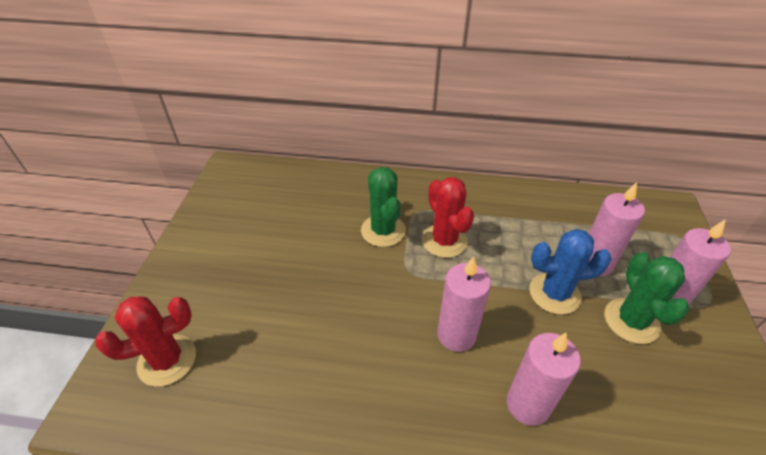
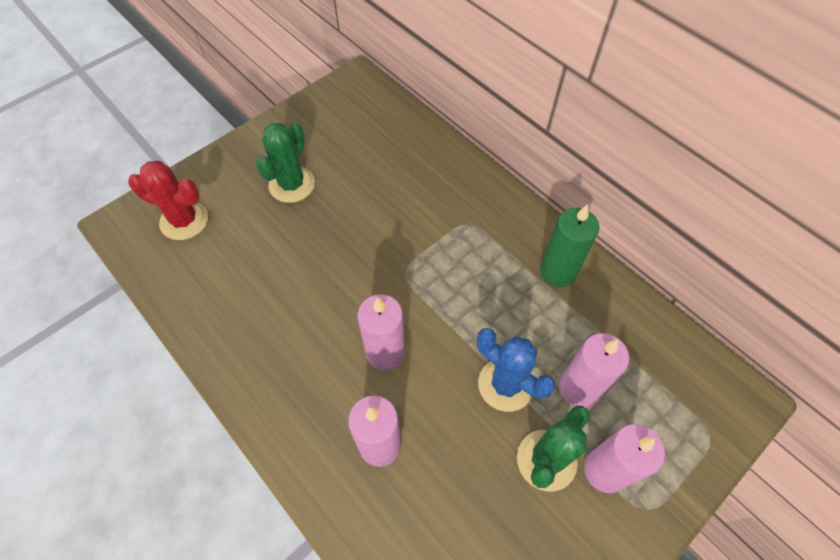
camera: 40 degrees right, 15 degrees up
(383, 230) = (421, 222): green cactus -> green cactus (292, 184)
(444, 241) = (463, 268): red cactus -> none
(503, 205) = (558, 272): none -> green candle

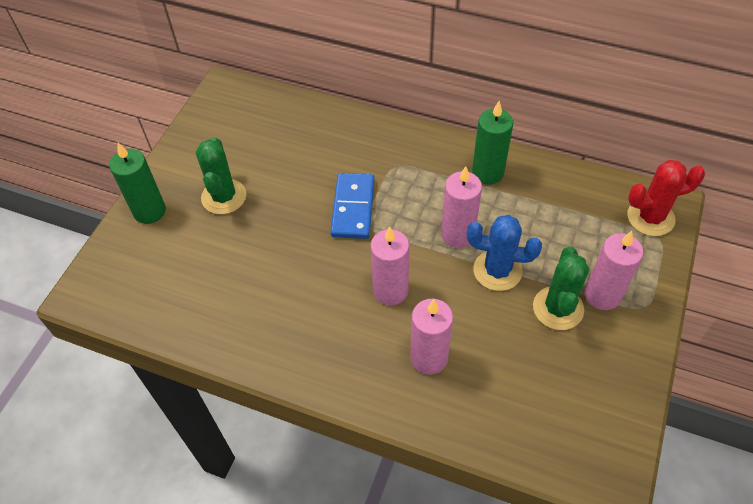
camera: 25 degrees left, 5 degrees down
(184, 220) = (143, 266): red cactus -> red cactus (650, 217)
(221, 170) = (149, 211): none -> green candle
(401, 248) = (353, 208): none -> blue domino
(578, 388) = (552, 249): pink candle -> pink candle (457, 234)

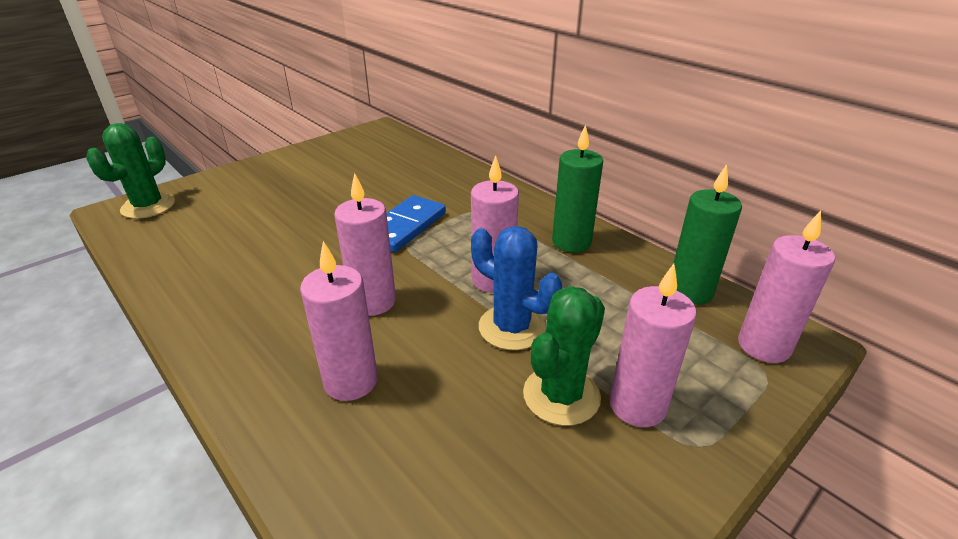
camera: 25 degrees right, 20 degrees down
(149, 211) = (233, 178): green candle -> green candle (690, 291)
(224, 197) = (301, 186): green cactus -> green cactus (148, 206)
(650, 217) = (763, 346): red cactus -> pink candle

